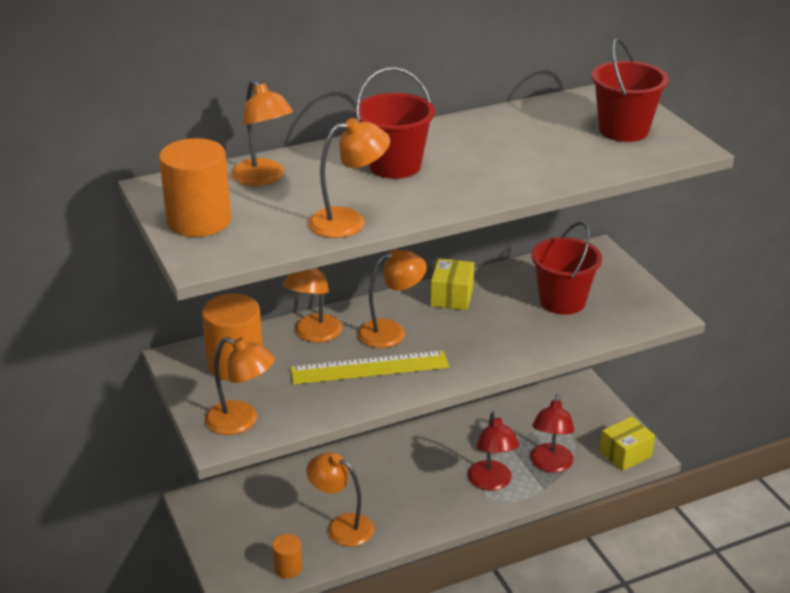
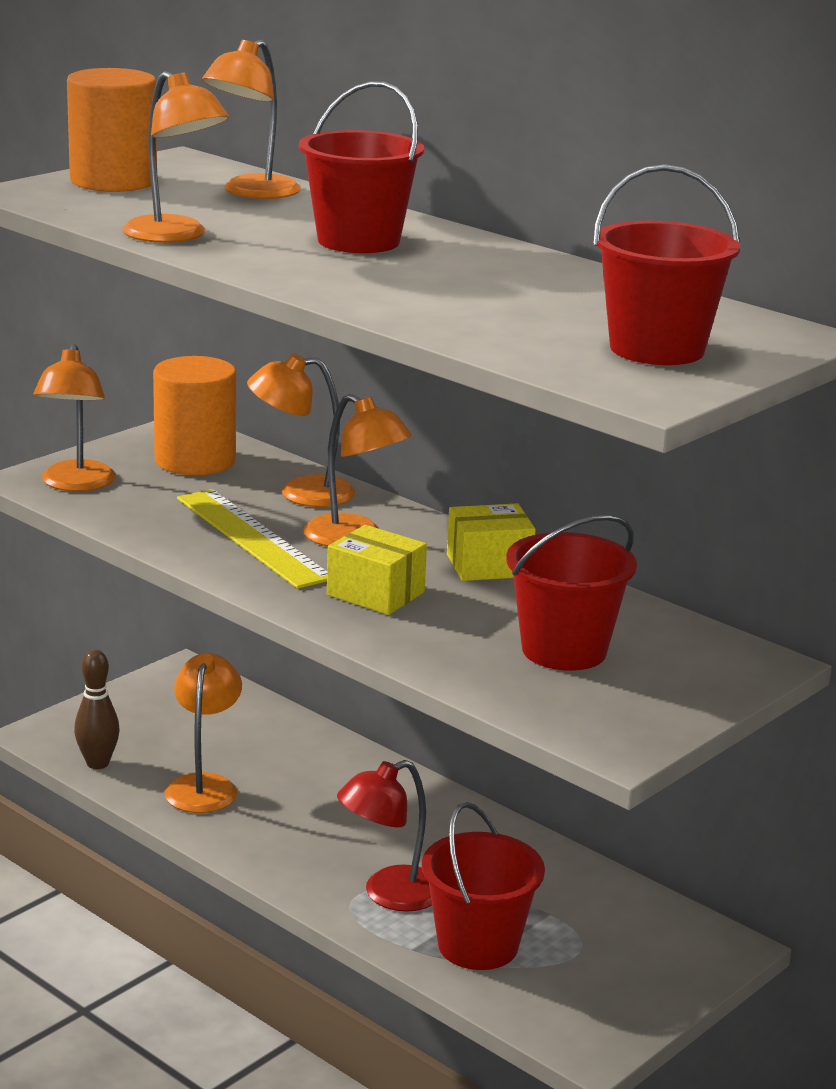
camera: 65 degrees right, 10 degrees down
(288, 568) = (97, 763): orange cylinder -> brown bowling pin
(550, 465) = (478, 945): red lamp -> red bucket
(625, 454) = (571, 1024): yellow box -> yellow box (375, 593)

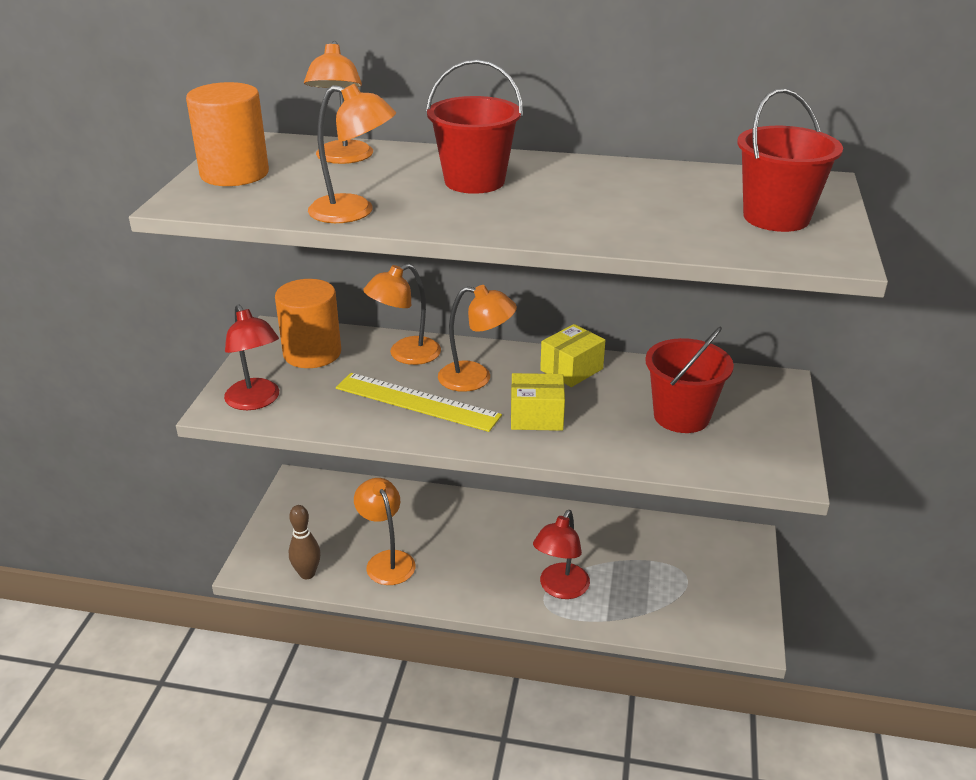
camera: 30 degrees left, 10 degrees up
(76, 484) = (256, 401): orange lamp -> red lamp
(478, 945) = (636, 600): red bucket -> none

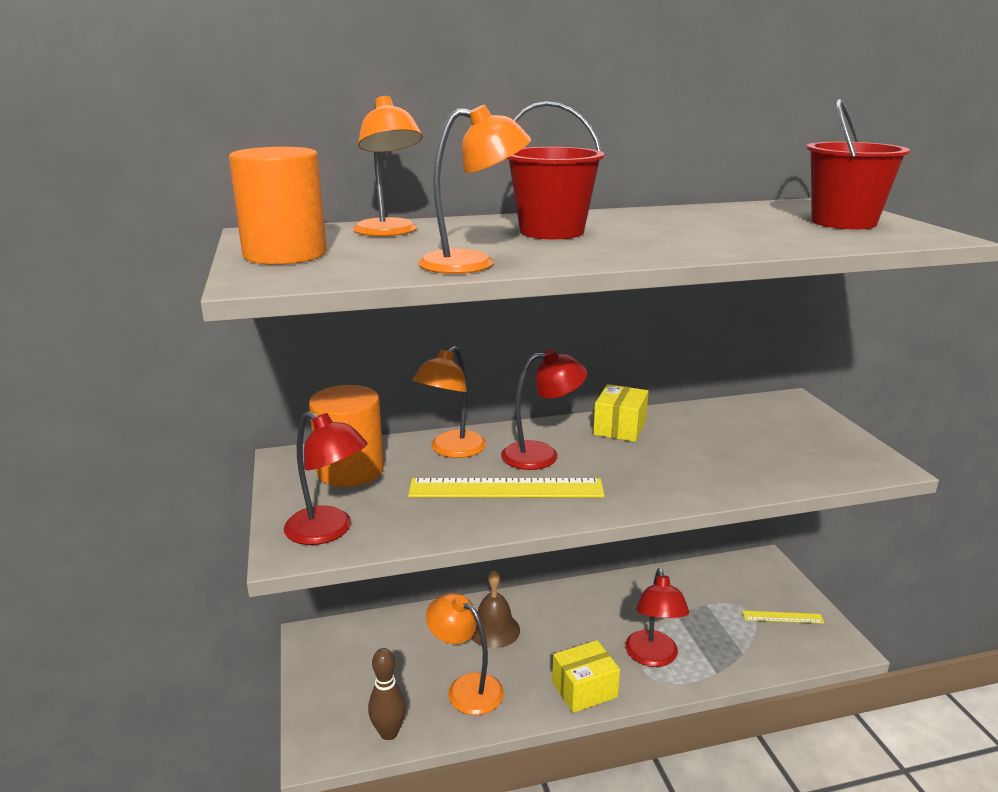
camera: 25 degrees left, 10 degrees down
(442, 521) = (494, 630): none -> brown bell
(476, 378) = (541, 454): orange lamp -> red lamp
(536, 417) = (633, 473): yellow box -> yellow box (584, 689)
(681, 416) = (751, 442): red bucket -> none
(715, 595) = (782, 617): none -> yellow ruler

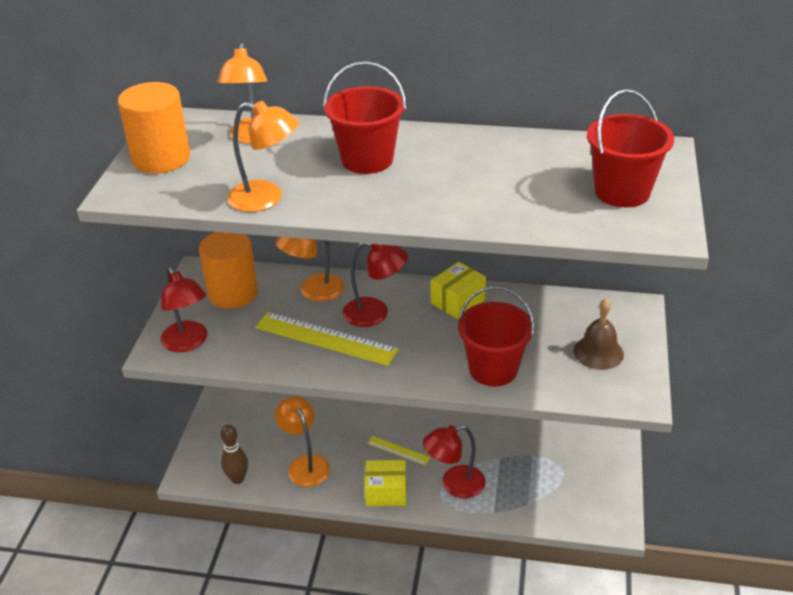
camera: 25 degrees right, 15 degrees up
(494, 630) = (351, 426): brown bell -> brown bell (598, 352)
(653, 657) = (454, 484): red lamp -> red lamp turned 45 degrees clockwise
(719, 475) = (493, 369): none -> red bucket
(782, 617) = (587, 485): yellow ruler -> yellow ruler (398, 450)

